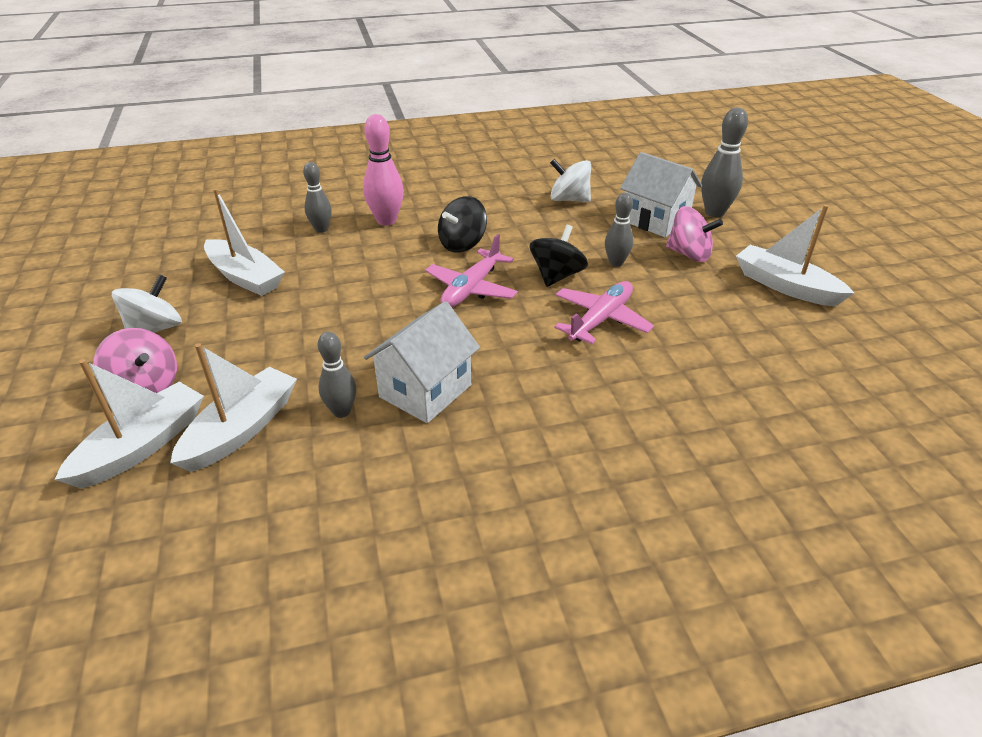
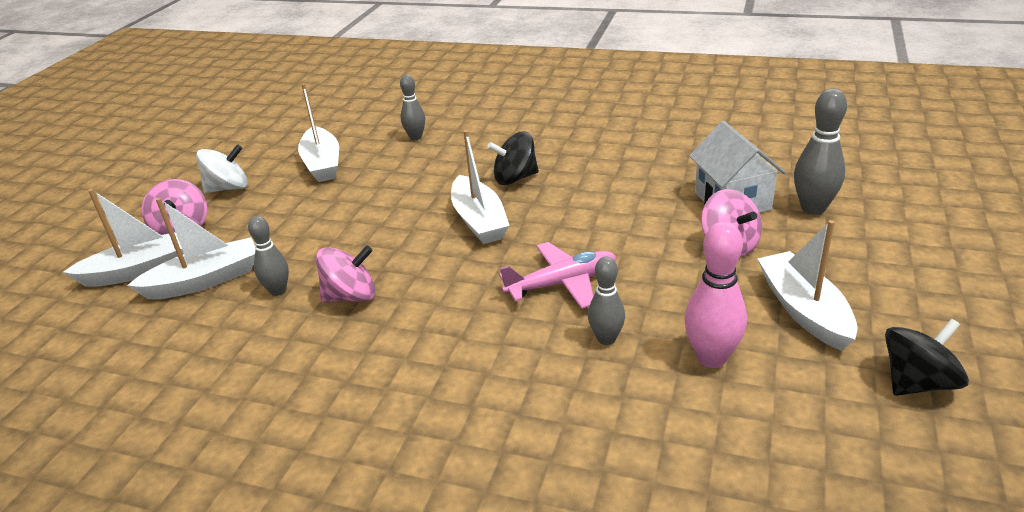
camera: 35 degrees right, 5 degrees down
(386, 220) = (474, 141): pink bowling pin -> pink bowling pin (711, 358)
(425, 391) = (351, 296): white house -> pink spinning top
(471, 289) = (479, 221): pink plane -> white boat
(557, 276) = (567, 230): black spinning top -> black spinning top (917, 382)
(569, 199) = (663, 158): white spinning top -> none
(616, 263) = (639, 233): grey bowling pin -> grey bowling pin (606, 339)

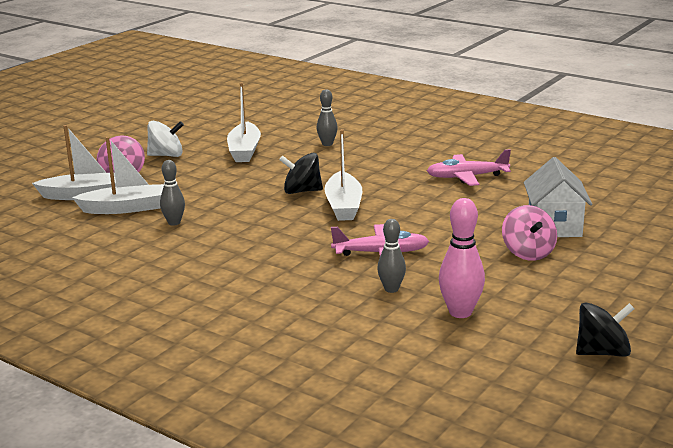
camera: 15 degrees right, 10 degrees down
(351, 296) = (223, 234): pink spinning top -> none
(515, 178) = (389, 183): black spinning top -> black spinning top (302, 191)
(595, 153) = (466, 177): none -> pink plane
(803, 310) = (553, 299): white boat -> none
(813, 208) = (617, 241): grey bowling pin -> none

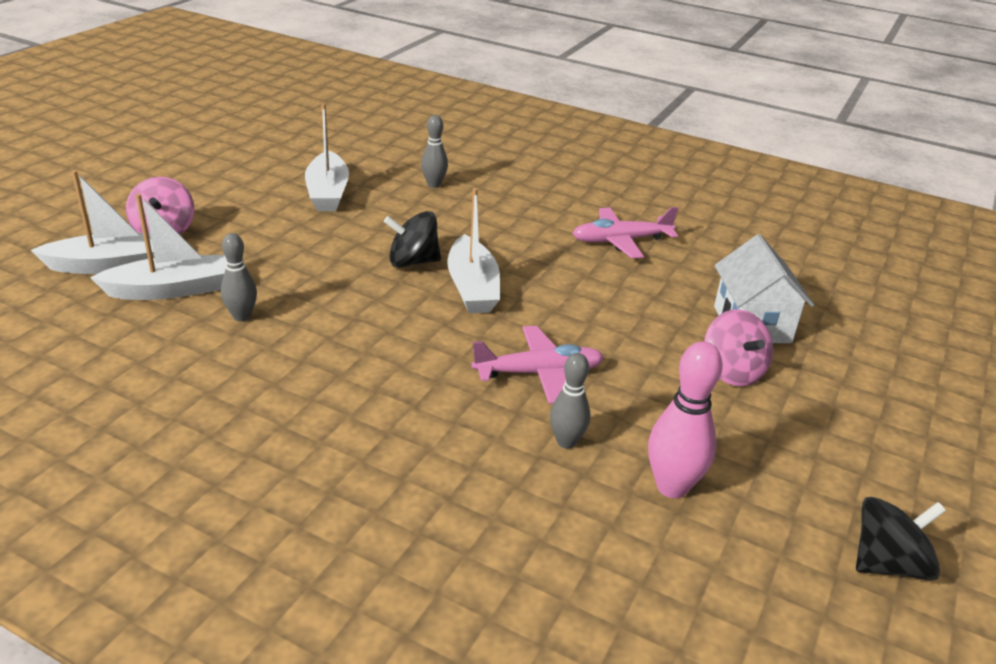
camera: 10 degrees left, 10 degrees up
(166, 155) = (223, 198): white spinning top -> none

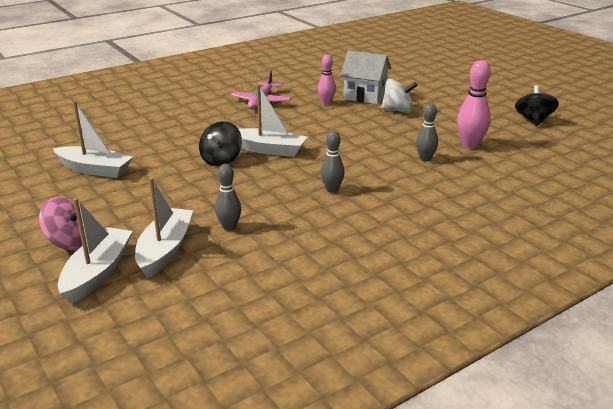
camera: 60 degrees left, 5 degrees down
(434, 185) = (131, 134): grey bowling pin -> grey bowling pin (332, 190)
(539, 373) = (365, 152): pink plane -> none
(681, 294) = (326, 103): none -> pink bowling pin
(732, 371) = (398, 110): pink spinning top -> white spinning top

